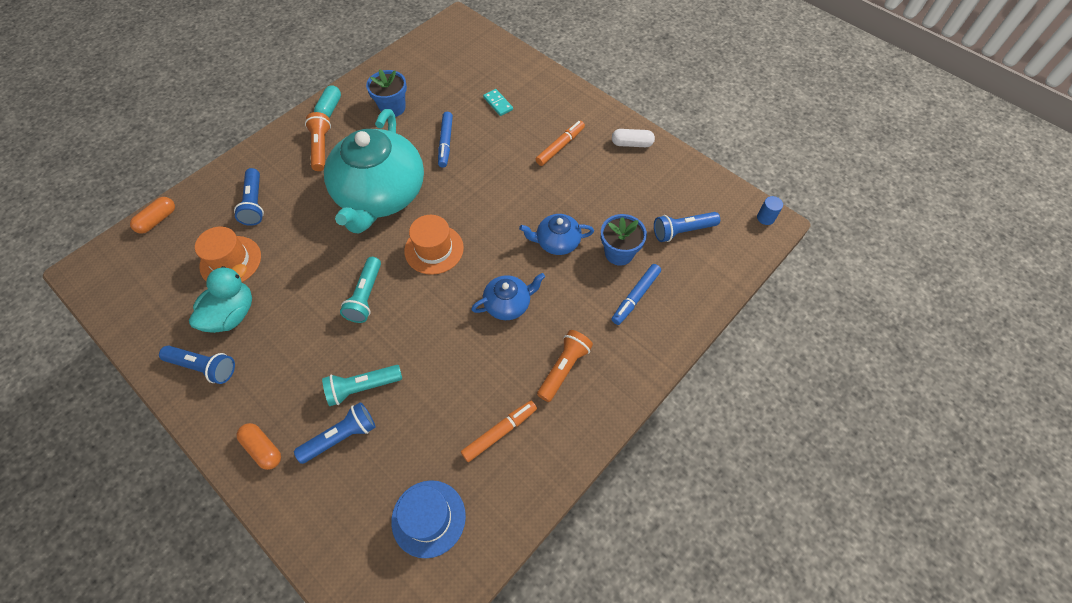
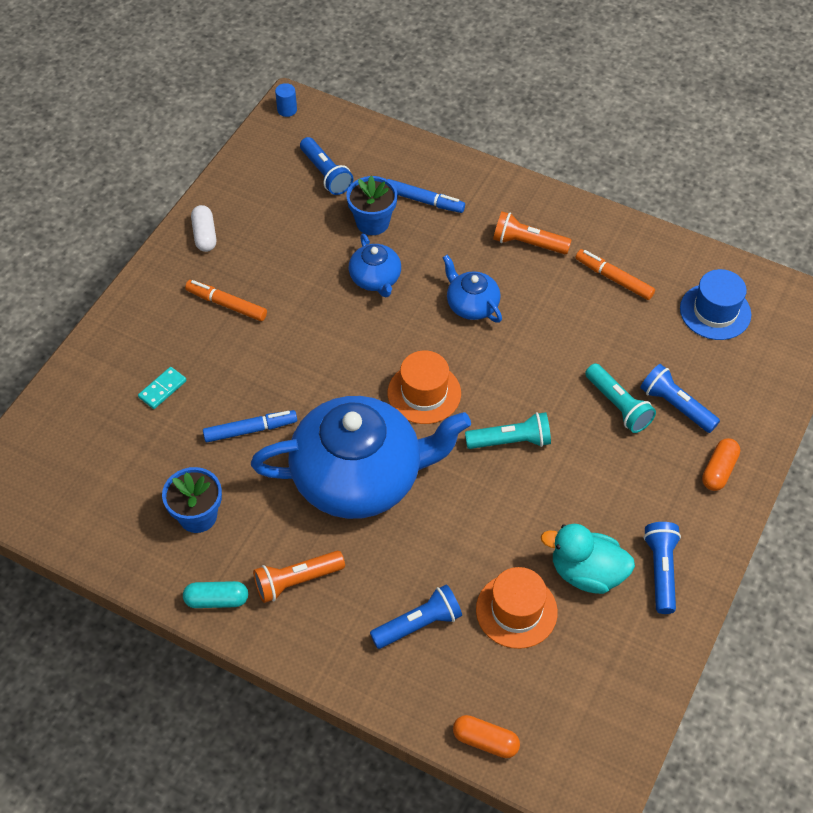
camera: 105 degrees left, 5 degrees down
(380, 195) = (360, 476): turquoise teapot -> blue teapot

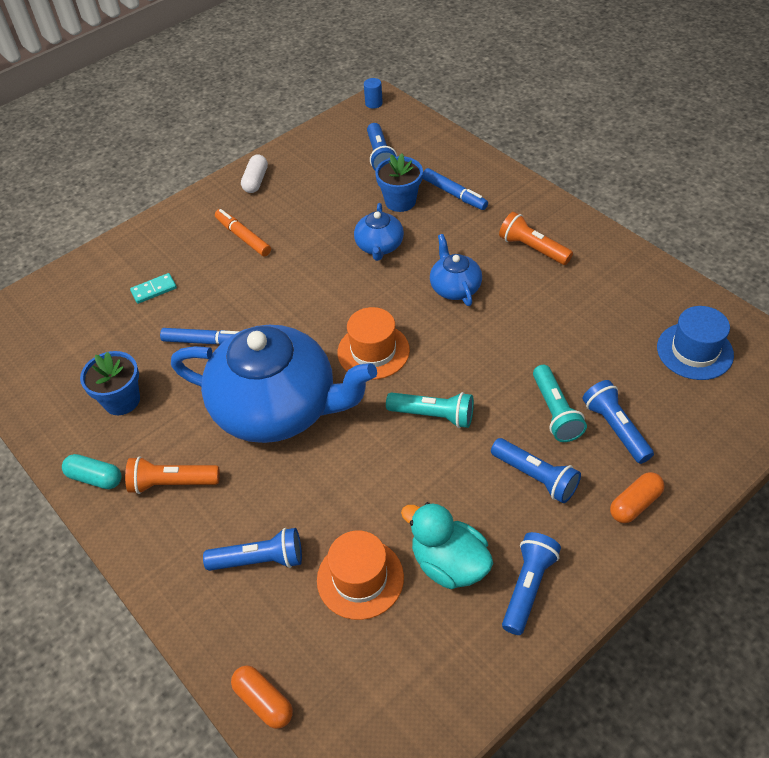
camera: 25 degrees right, 5 degrees down
(614, 279) = (602, 297): orange marker -> none
(626, 472) = (535, 477): none -> blue flashlight

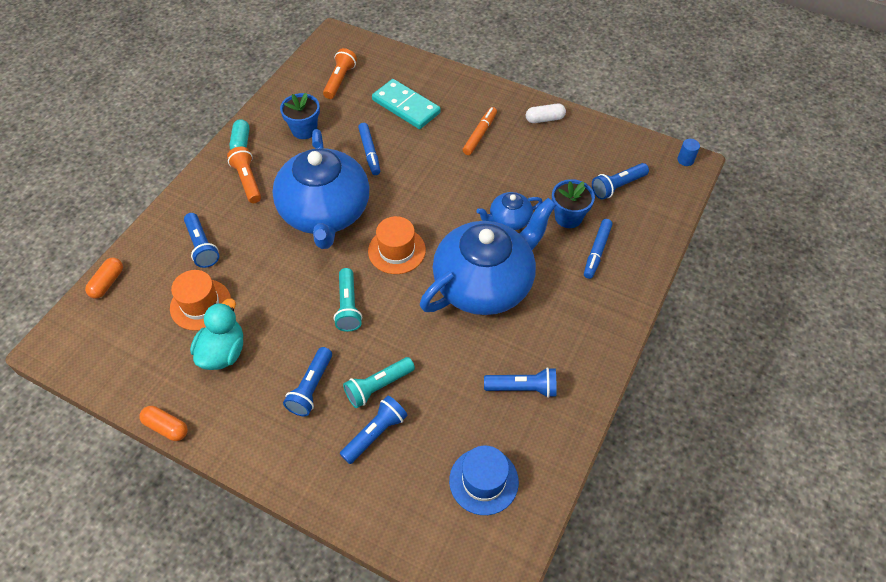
camera: 65 degrees right, 5 degrees up
(154, 290) = (406, 106): turquoise domino -> turquoise domino, size x2.07
(455, 287) = (485, 283): blue teapot -> blue teapot, size x2.23
(528, 587) = (215, 405): blue flashlight -> blue flashlight (523, 388)
(533, 248) = (556, 327): orange flashlight -> orange flashlight (340, 80)
(635, 504) = (305, 462): orange capsule -> orange capsule (166, 427)

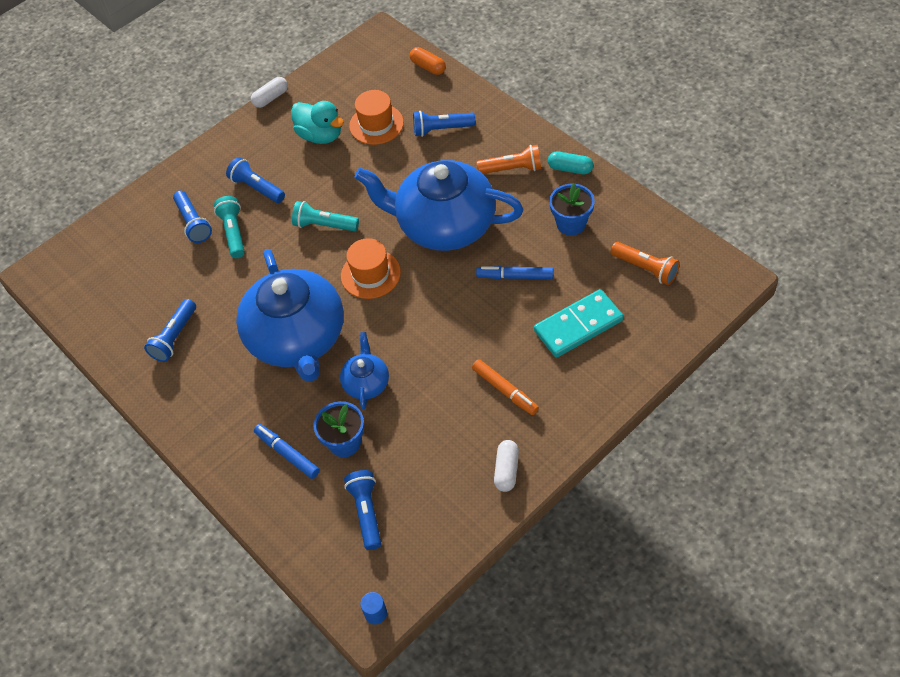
camera: 115 degrees right, 0 degrees up
(166, 427) = (271, 98): orange capsule -> white capsule
(483, 481) = (114, 286): blue hat -> none

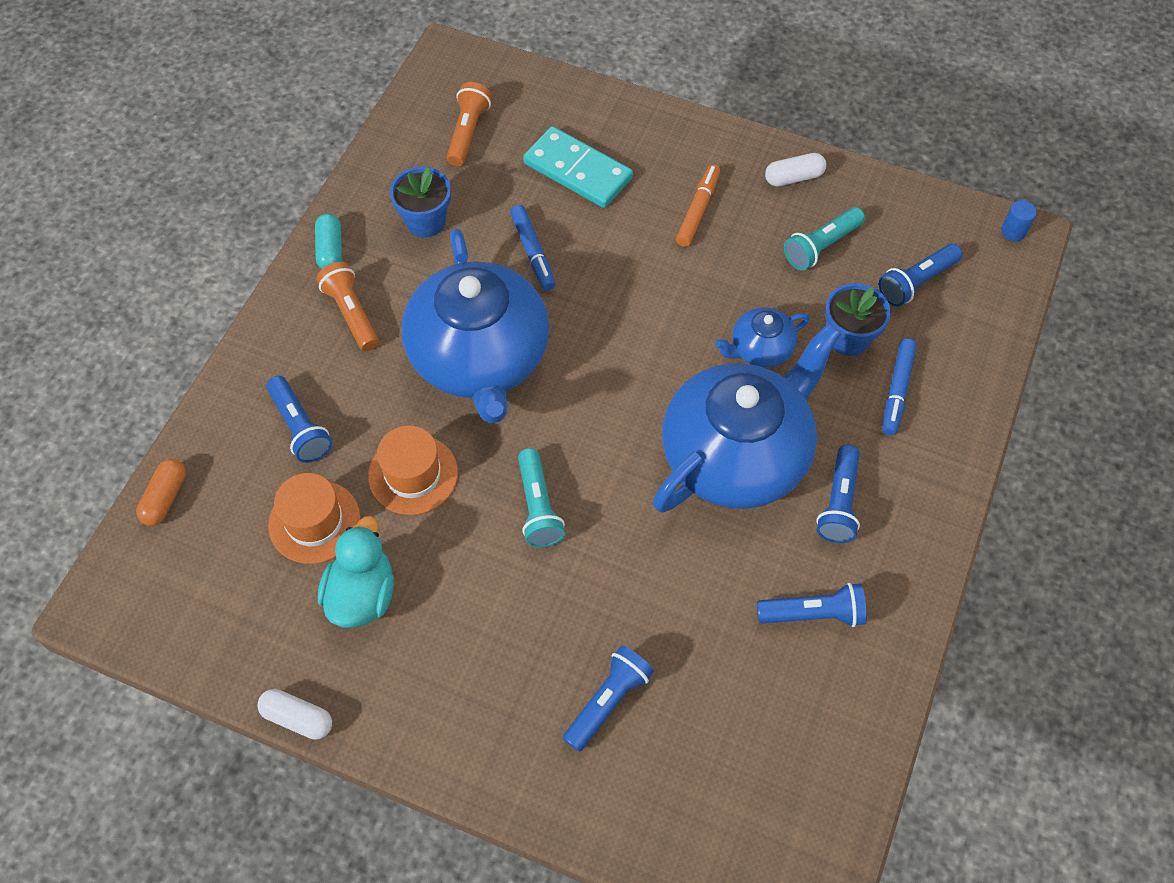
camera: 120 degrees left, 5 degrees up
(233, 232) = (601, 629): turquoise flashlight -> turquoise flashlight (821, 246)
(257, 188) = (502, 639): blue flashlight -> blue flashlight (839, 503)
(370, 274) = (598, 412): orange hat -> orange hat (413, 474)

